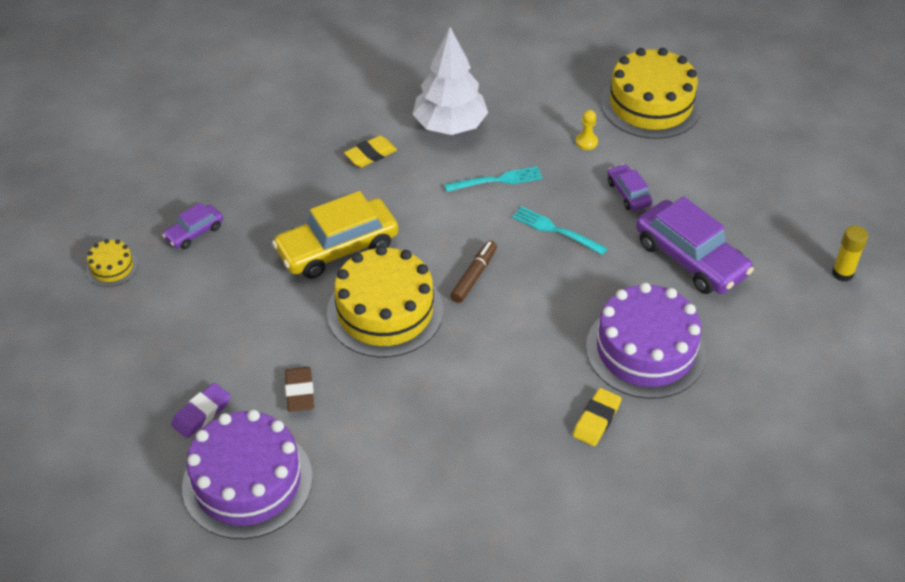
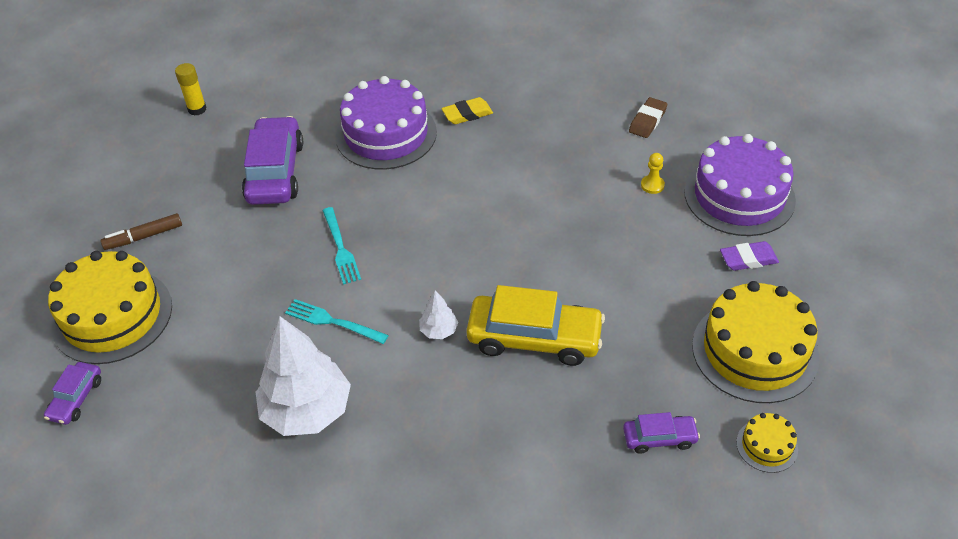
camera: 140 degrees left, 0 degrees up
(299, 392) = (659, 235): brown eraser -> brown eraser (647, 121)
(370, 155) = (415, 425): yellow eraser -> none
(385, 311) = (542, 259): yellow cake -> yellow cake (755, 351)
(414, 215) = (439, 330): none -> white tree
(474, 276) = (444, 248): brown marker -> brown marker (143, 237)
(586, 142) = (214, 312): yellow pawn -> yellow pawn (652, 185)
(628, 193) = (247, 245): purple car -> purple car (76, 398)

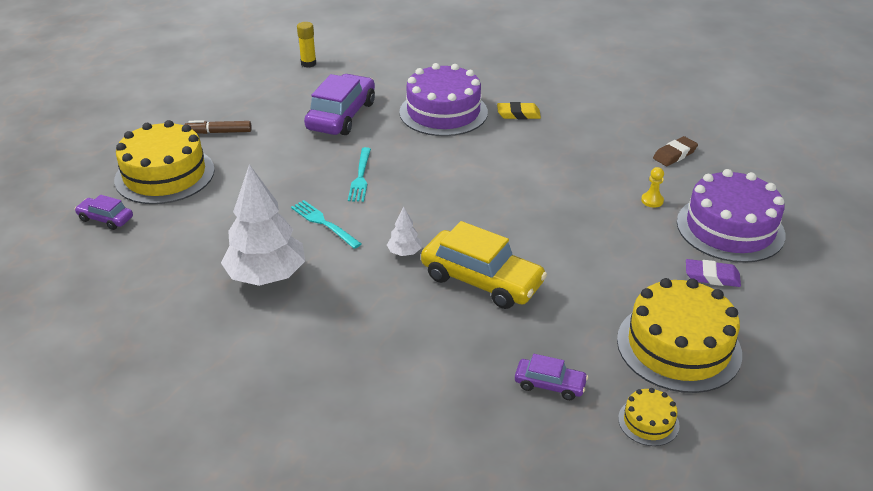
camera: 20 degrees right, 10 degrees down
(76, 398) = (106, 219): purple car -> purple car turned 75 degrees clockwise

